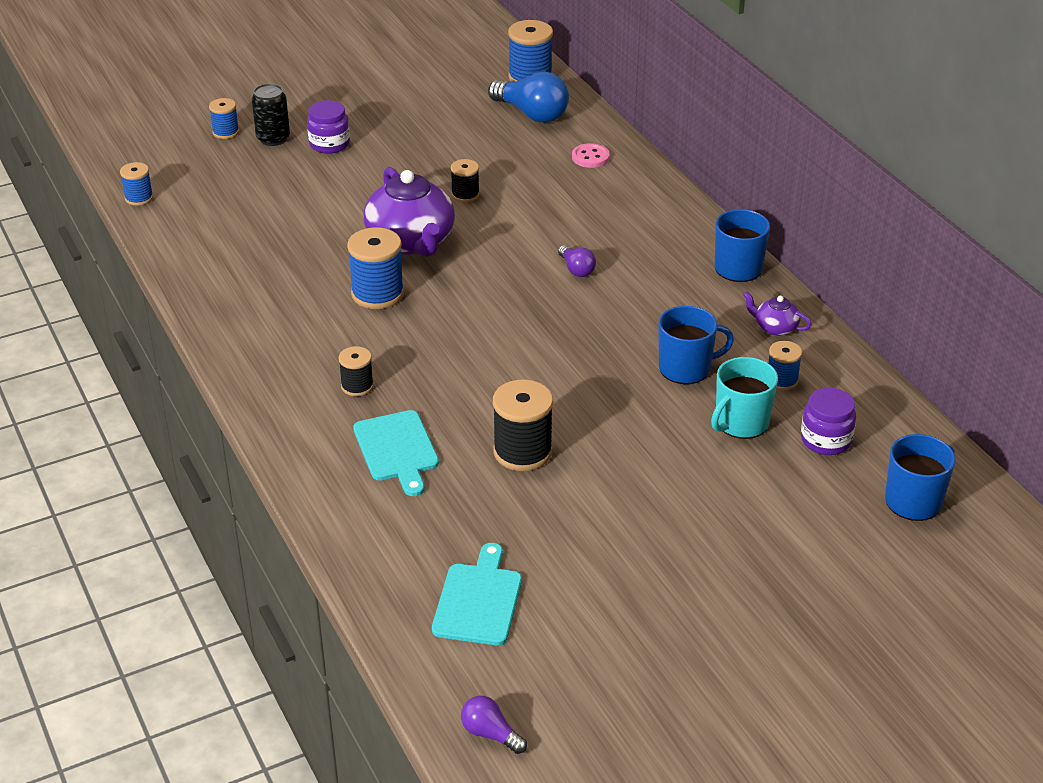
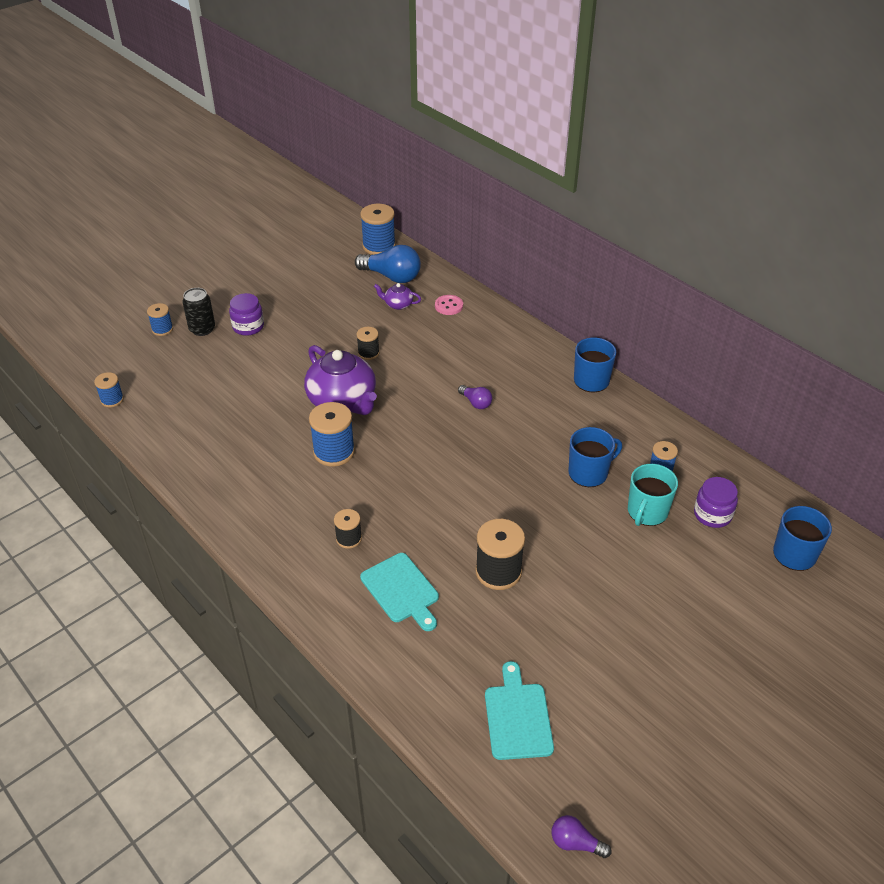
camera: 15 degrees left, 5 degrees up
(775, 327) = (637, 425): purple teapot -> purple teapot (398, 304)

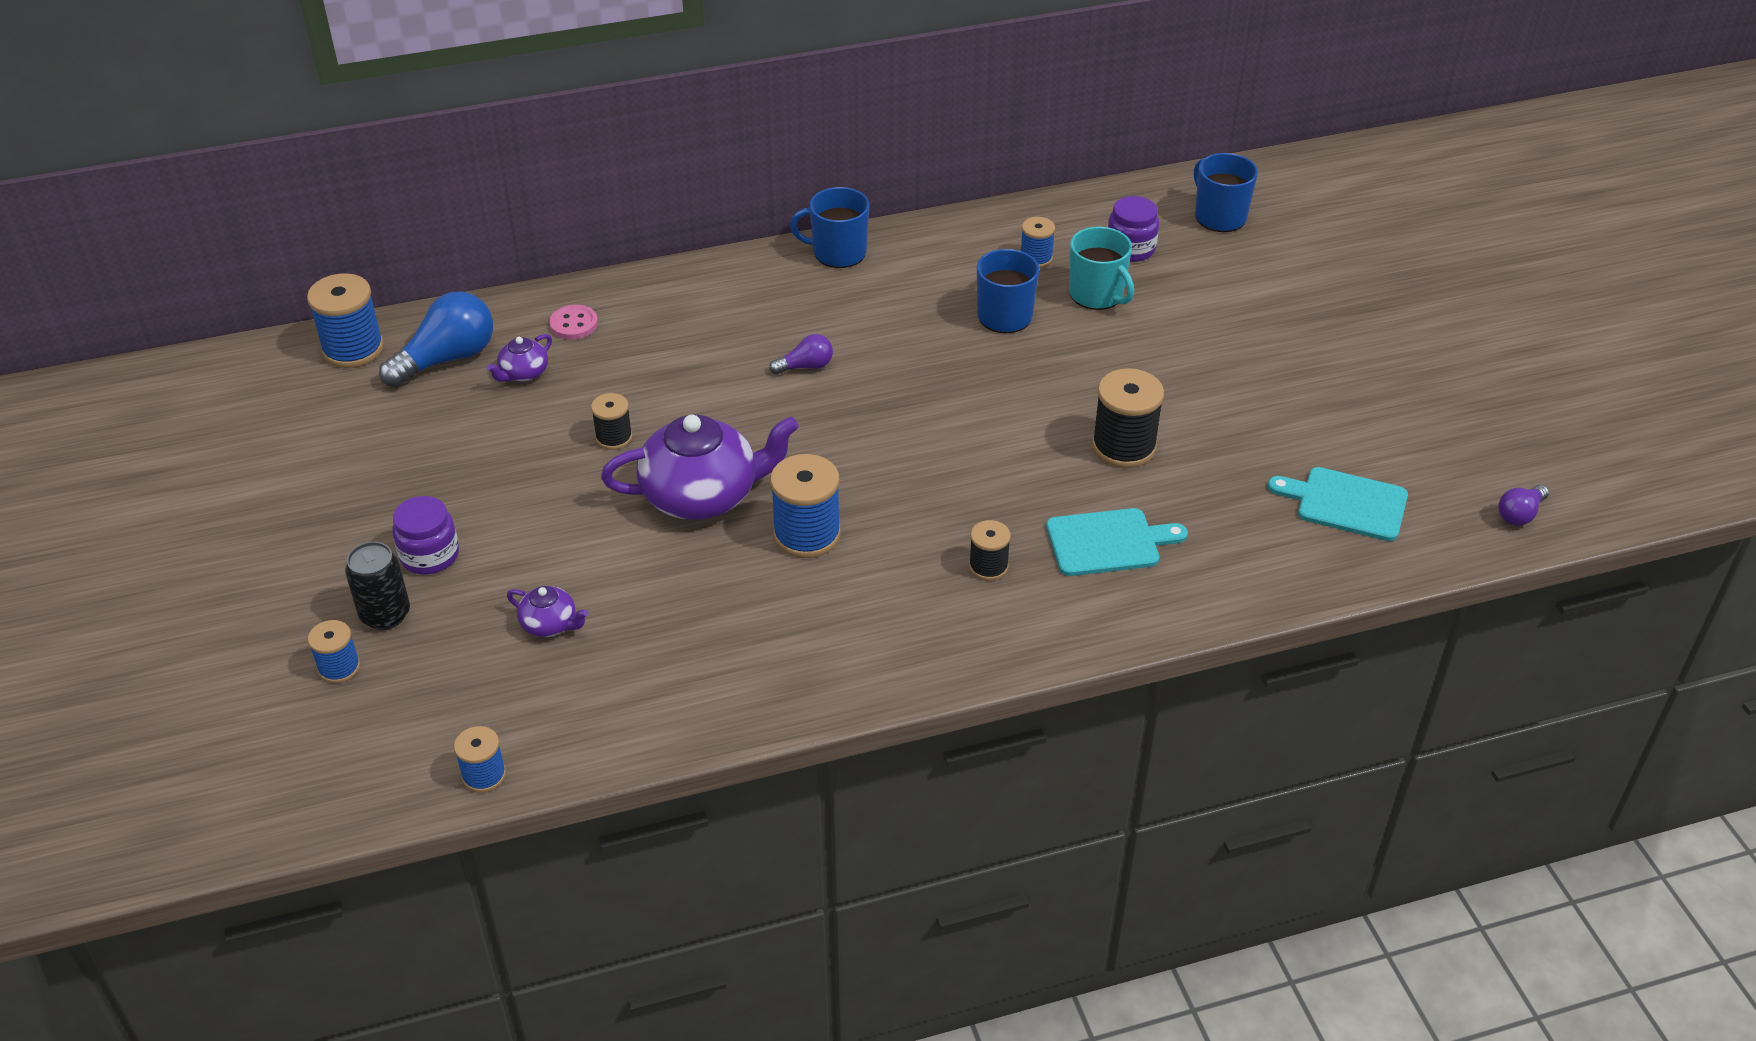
camera: 65 degrees left, 0 degrees up
(220, 383) = (550, 624): none -> purple teapot

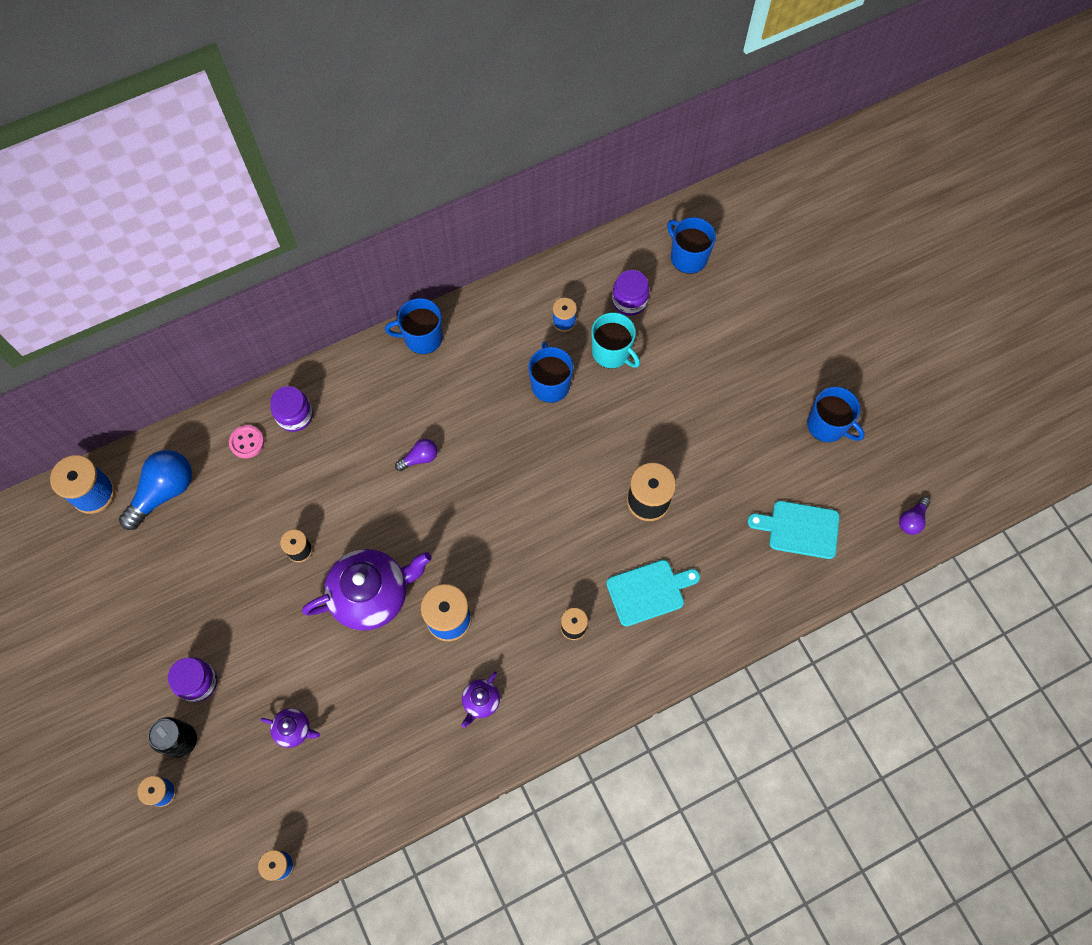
camera: 10 degrees left, 25 degrees up
(523, 373) = (222, 497): purple teapot -> purple teapot (481, 701)
(646, 306) = (295, 415): none -> purple jar
(1400, 400) = (827, 425): none -> blue mug

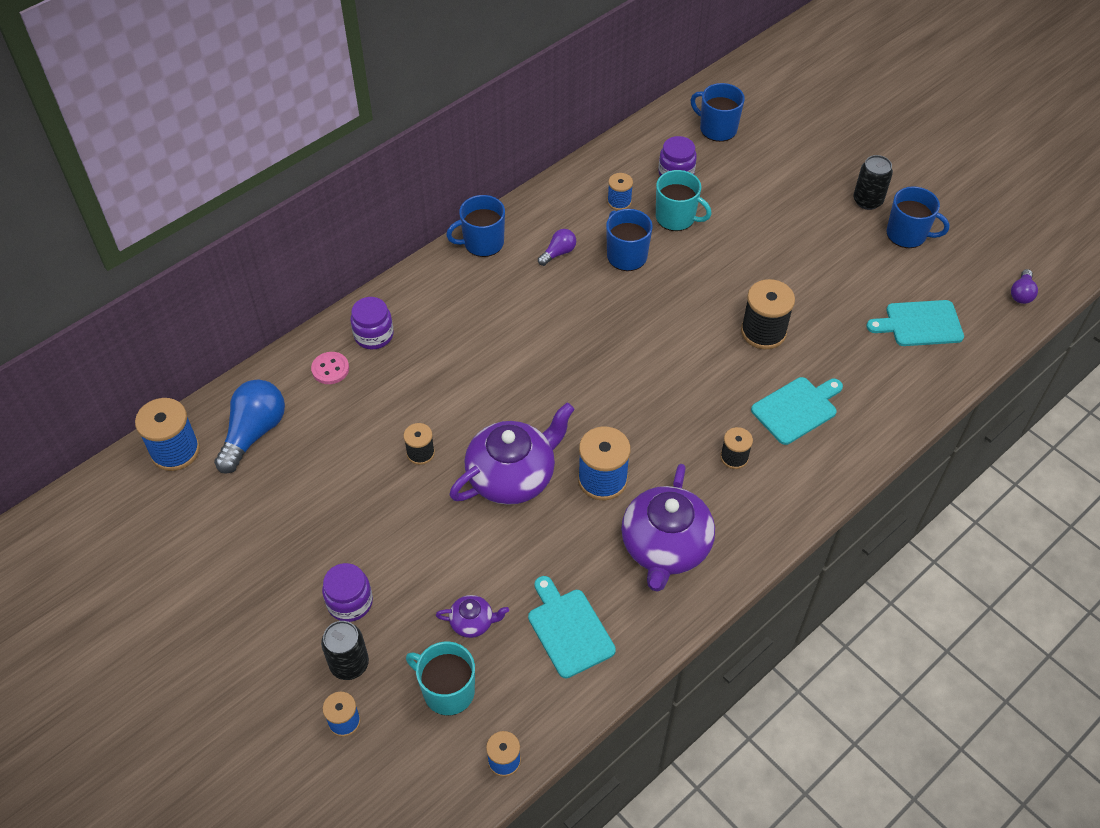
camera: 15 degrees left, 15 degrees down
(253, 788) = (447, 691): none -> turquoise mug
(372, 759) = (569, 629): none -> turquoise cutting board
(419, 458) = (518, 345): purple light bulb -> purple light bulb (558, 253)
(481, 701) = (665, 547): purple teapot -> purple teapot, size x2.19
(803, 377) = (867, 201): none -> black can

